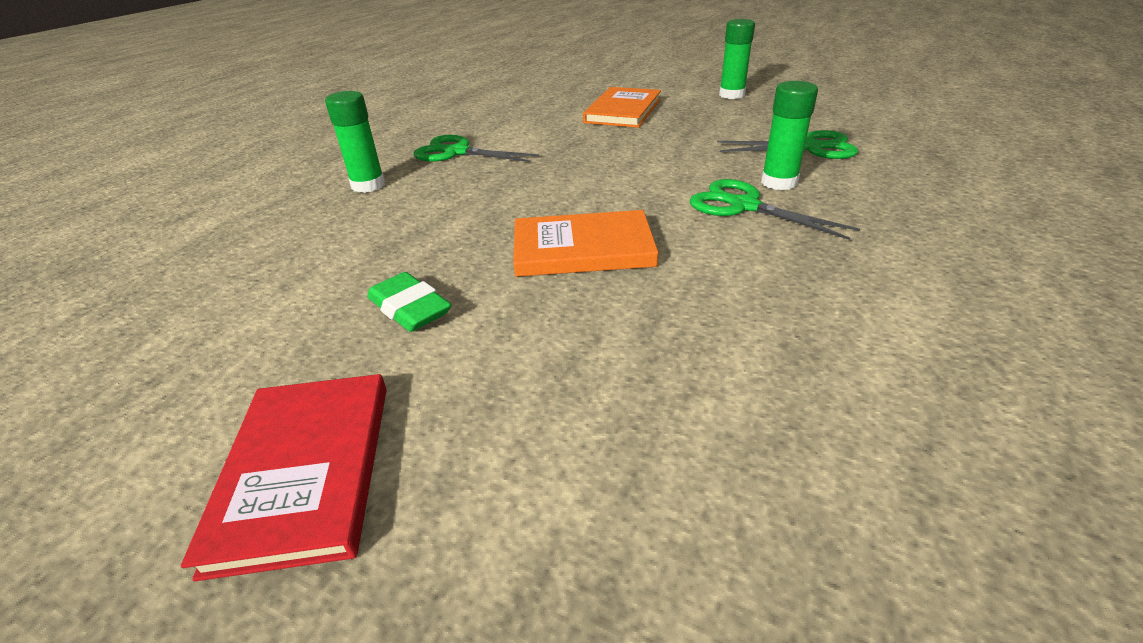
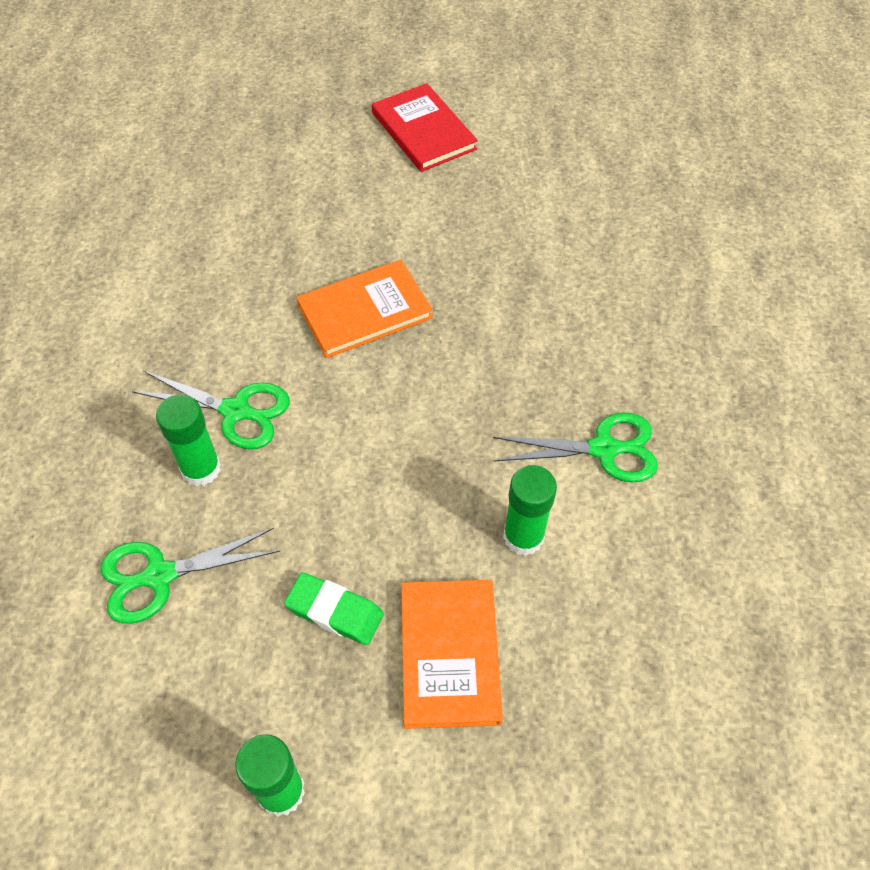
camera: 155 degrees right, 20 degrees up
(368, 185) = (638, 353): green glue stick -> green glue stick (523, 537)
(410, 309) = (454, 223): green eraser -> green eraser (335, 612)

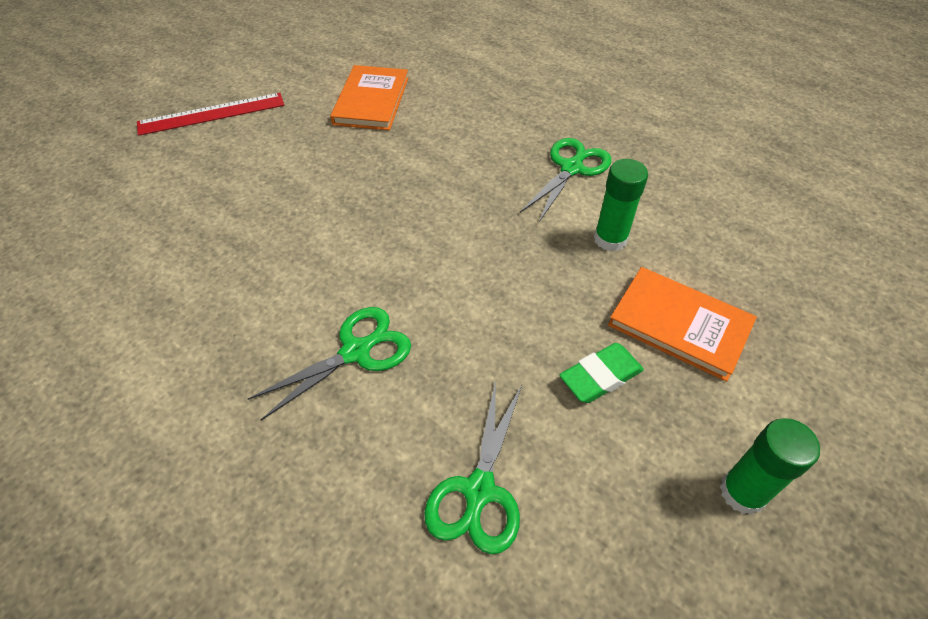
camera: 55 degrees left, 5 degrees down
(201, 469) = (393, 405): green glue stick -> none
(365, 312) = (341, 225): orange book -> orange book (371, 101)
(423, 131) = (211, 114): red book -> red ruler

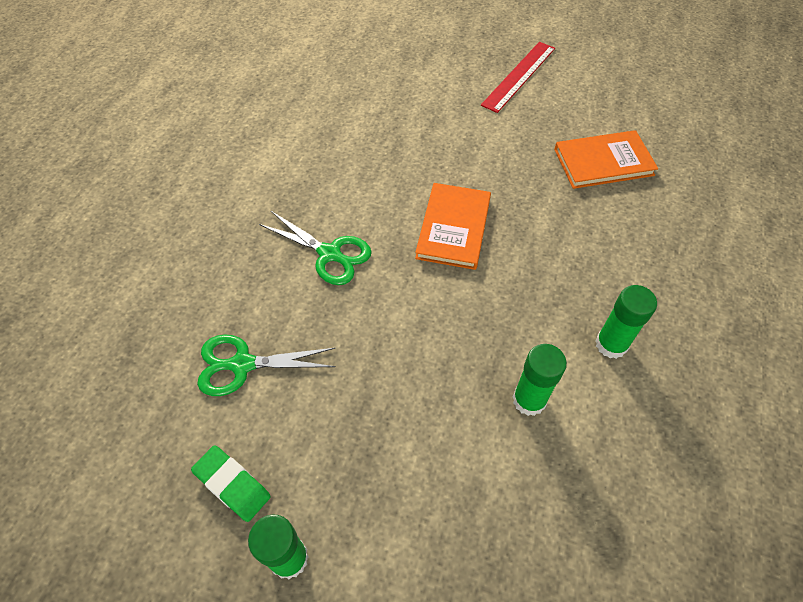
camera: 70 degrees right, 5 degrees up
(211, 114) = (519, 76): red ruler -> red ruler turned 75 degrees clockwise
(572, 168) = (611, 344): green scissors -> green glue stick
(600, 376) = (366, 424): green eraser -> green eraser (232, 485)
(679, 325) = (448, 481): orange book -> orange book (453, 228)

